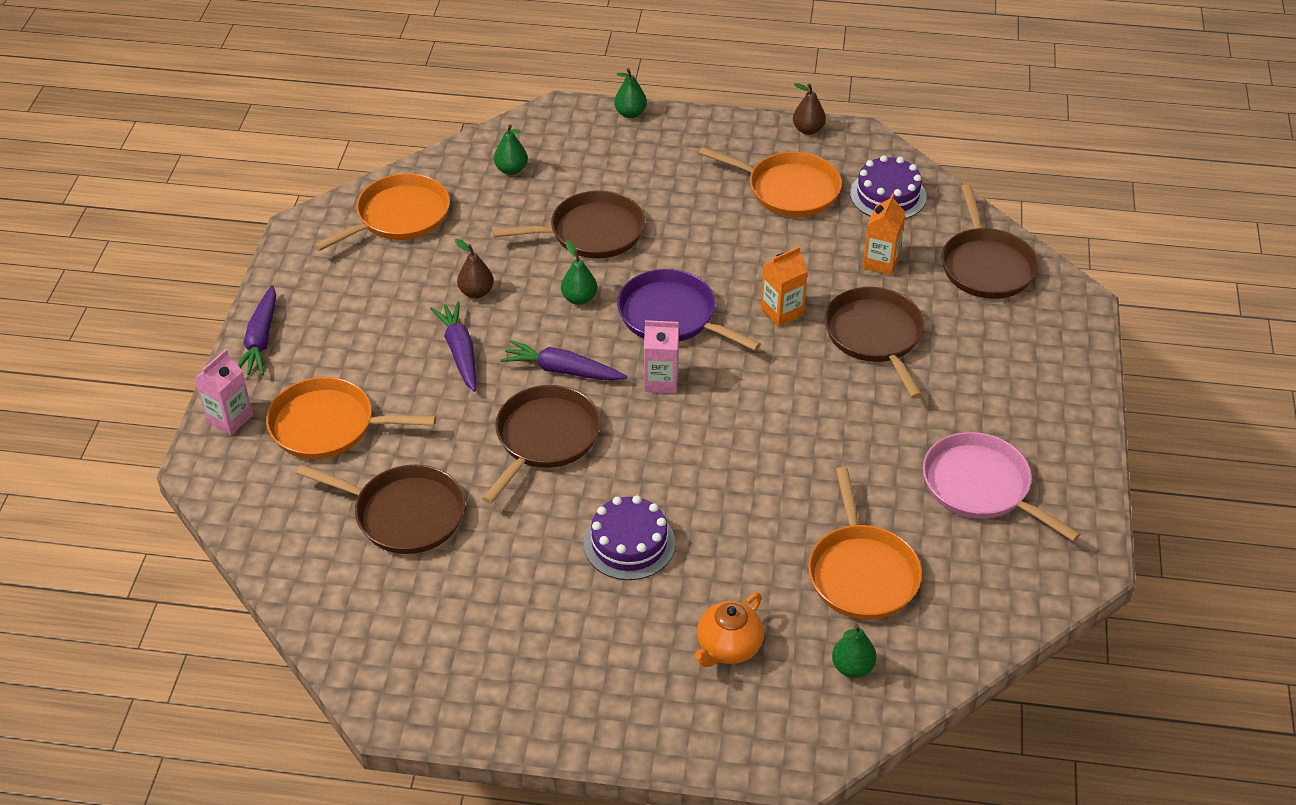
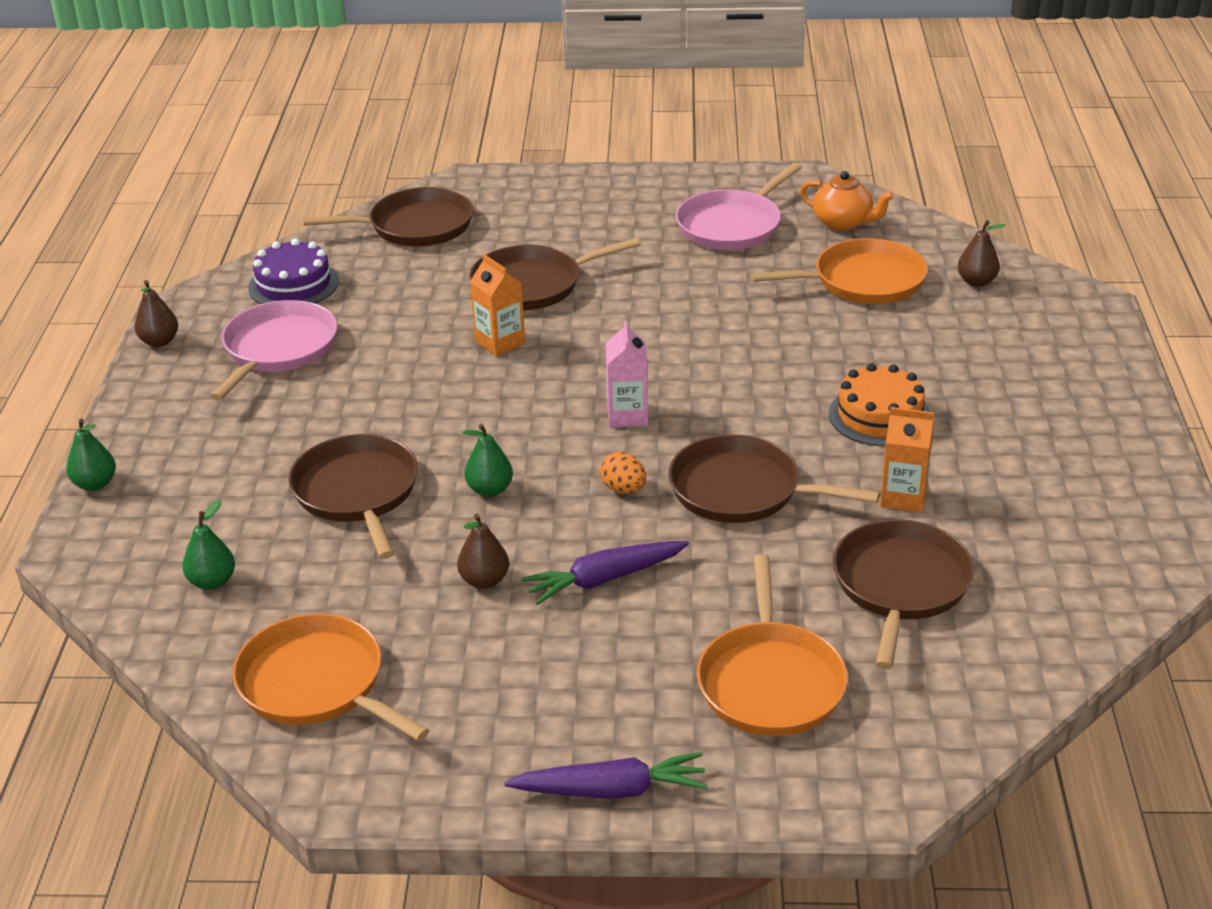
camera: 95 degrees left, 10 degrees down
(229, 418) = (783, 790): pink carton -> none
(562, 370) = (623, 489): purple carrot -> orange egg
(629, 543) = (880, 415): purple cake -> orange cake
(671, 316) = (514, 416): purple pan -> none
(728, 647) = (987, 347): orange teapot -> orange teapot (843, 223)
(789, 190) = (278, 349): orange pan -> pink pan
(852, 667) = (976, 282): green pear -> brown pear
(881, 262) = (412, 285): orange carton -> orange carton (903, 497)

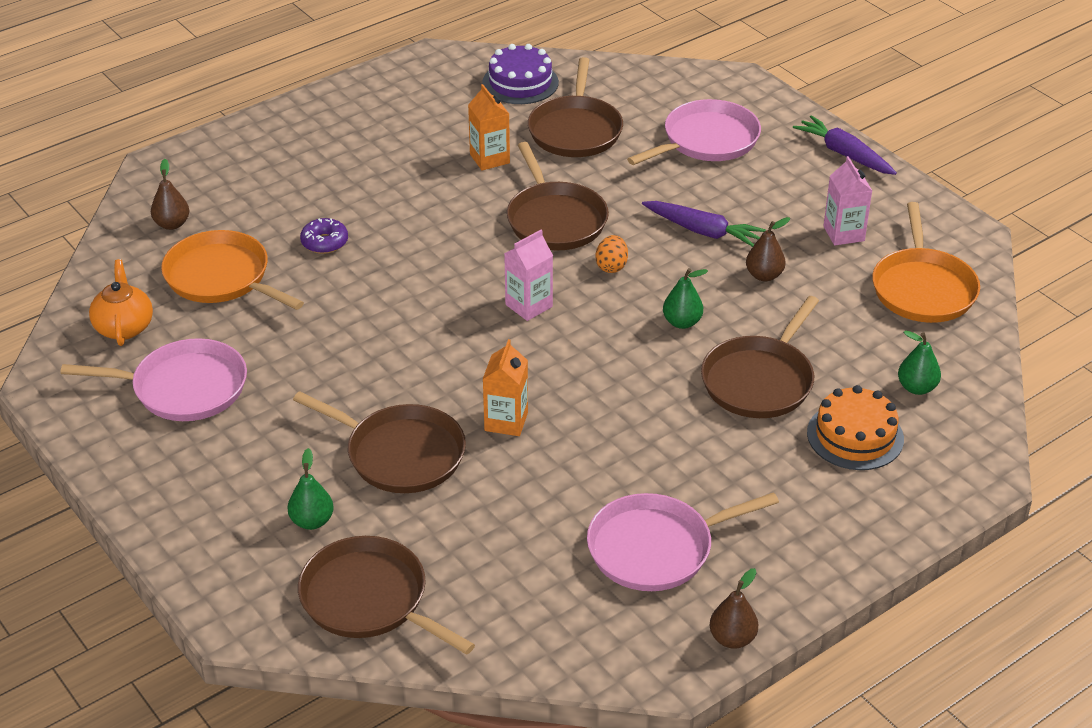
camera: 130 degrees left, 5 degrees up
(95, 484) = (921, 523): green pear -> green pear (312, 521)
(293, 284) = (554, 614): purple cake -> purple cake (520, 82)
(472, 684) = (843, 233): none -> pink carton
(770, 682) = (707, 140): orange pan -> pink pan
(858, 346) = (324, 242): none -> purple donut
(880, 415) = (408, 200): orange cake -> orange cake (855, 436)
(900, 585) = (575, 130): brown pan -> brown pan turned 60 degrees counterclockwise

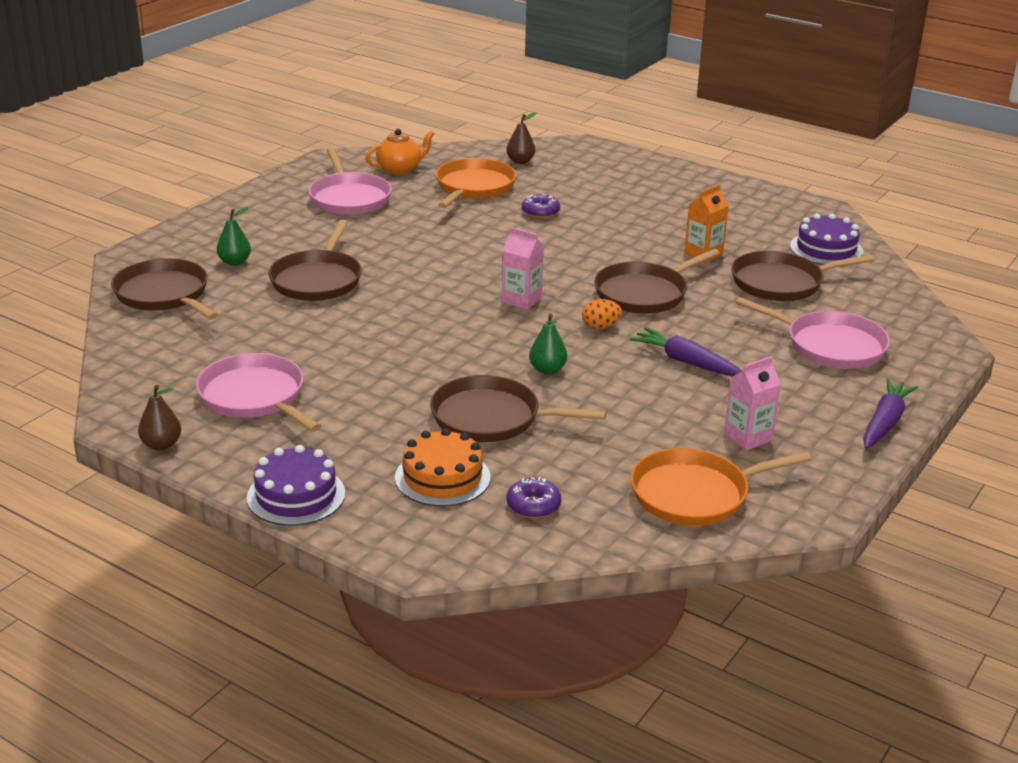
camera: 70 degrees right, 10 degrees down
(369, 599) = (164, 294): brown pan -> brown pan turned 60 degrees counterclockwise
(506, 421) = (374, 313): orange carton -> none
(703, 231) = (687, 362): purple carrot -> purple carrot turned 120 degrees clockwise
(764, 275) = (645, 401): brown pear -> none
(859, 544) = (296, 495): none -> purple cake
(916, 388) = (533, 506): green pear -> purple donut

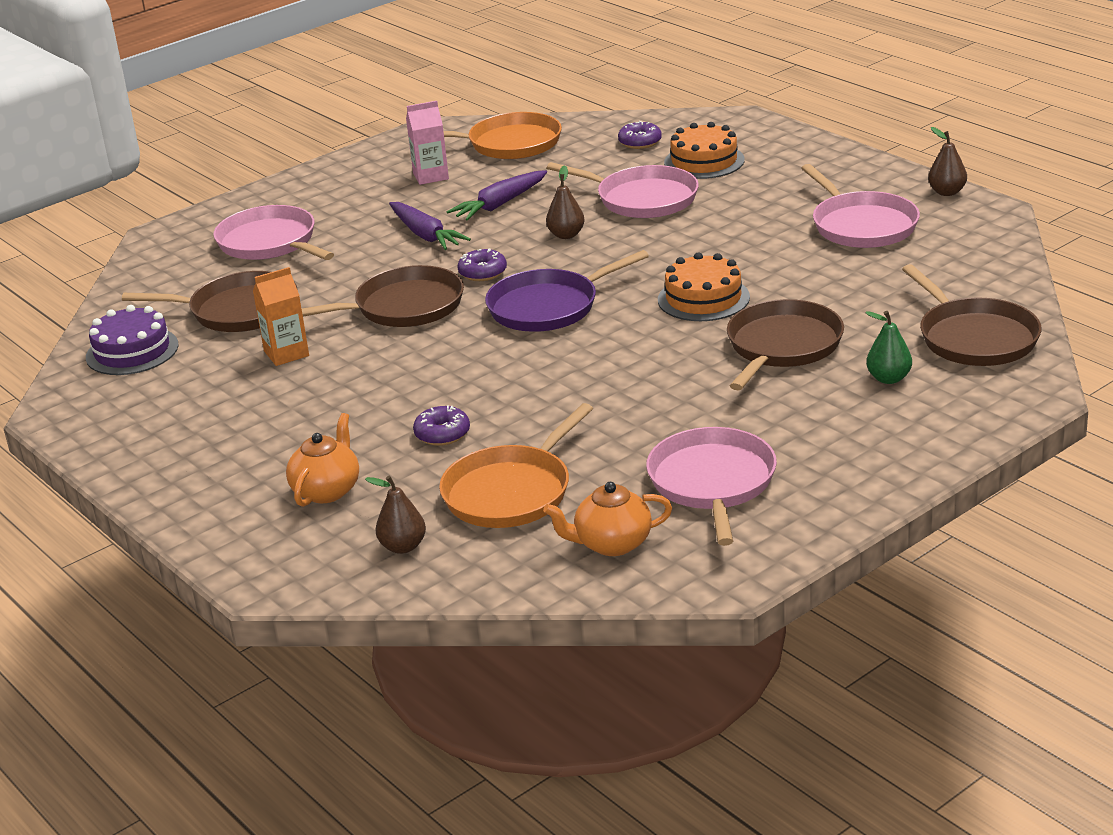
camera: 160 degrees left, 0 degrees up
(296, 495) = (827, 155): purple cake -> none
(391, 314) = (703, 298): none -> orange cake
(491, 418) = (642, 199): brown pan -> pink pan
(521, 300) = (548, 307): pink carton -> purple pan
(547, 370) = (566, 235): green pear -> brown pear
(589, 181) = (327, 490): none -> orange teapot
(600, 327) = (482, 273): orange egg -> purple donut
(884, 423) = (304, 181): purple carrot -> purple carrot (500, 204)

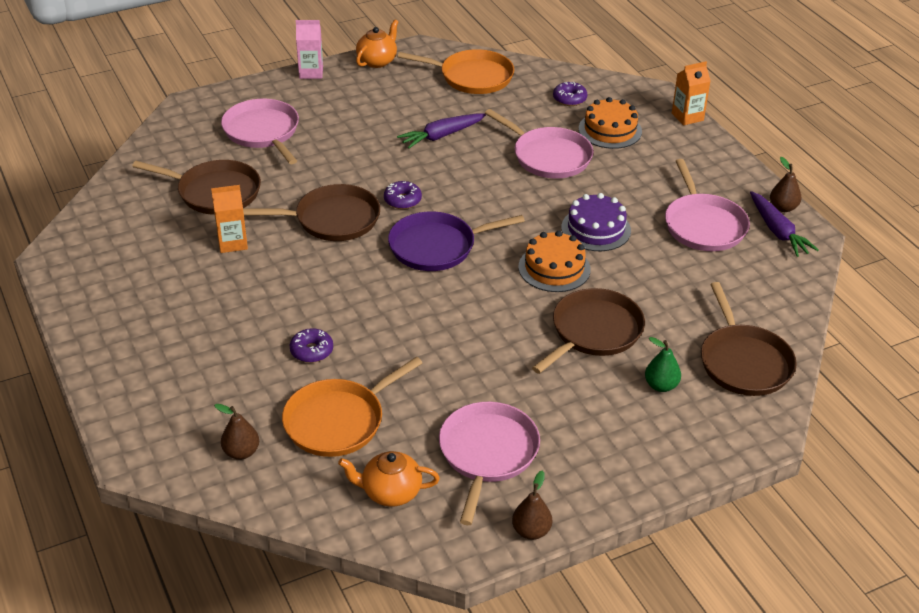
camera: 10 degrees right, 10 degrees up
(132, 351) = (127, 212): purple cake -> purple cake (596, 229)
(327, 490) = (209, 383): orange teapot -> orange teapot (377, 61)
(425, 235) = (376, 152): purple carrot -> purple carrot (777, 231)
(430, 176) = (402, 95): pink carton -> pink carton (311, 72)
(566, 235) = (478, 178): brown pear -> brown pear (531, 531)
(790, 132) = (687, 117): none -> orange carton

